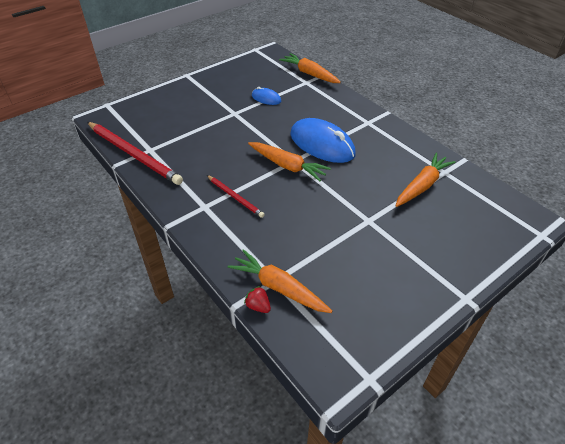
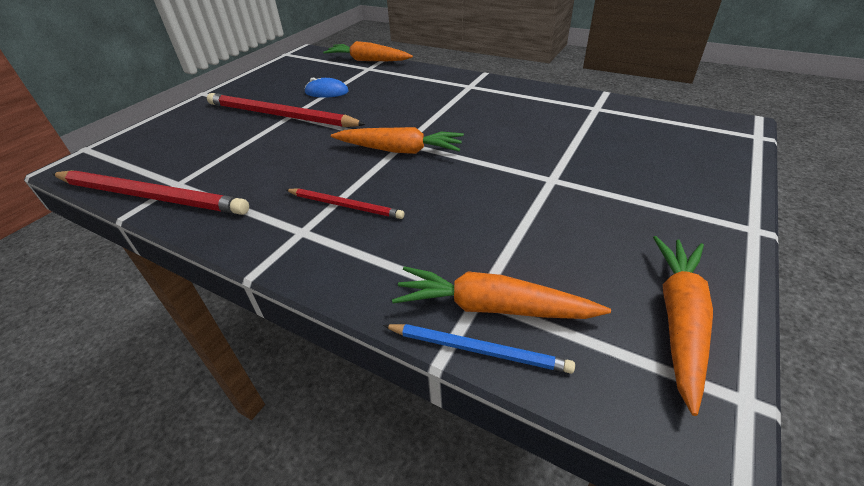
camera: 20 degrees left, 5 degrees down
(227, 111) = (280, 115): none -> red pencil
(258, 306) = (478, 350): red strawberry -> blue pencil
(322, 144) = (429, 118): blue mouse -> none
(422, 185) = (583, 126): orange carrot -> orange carrot (679, 320)

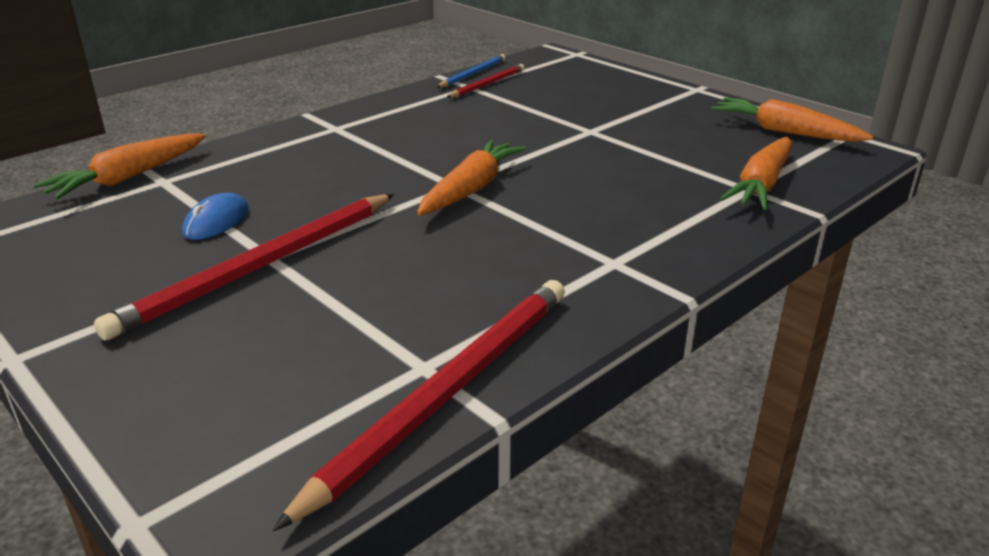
camera: 75 degrees left, 10 degrees down
(345, 205) = (576, 232): red pencil -> red pencil (488, 84)
(478, 350) = (806, 197): blue pencil -> blue pencil (473, 74)

